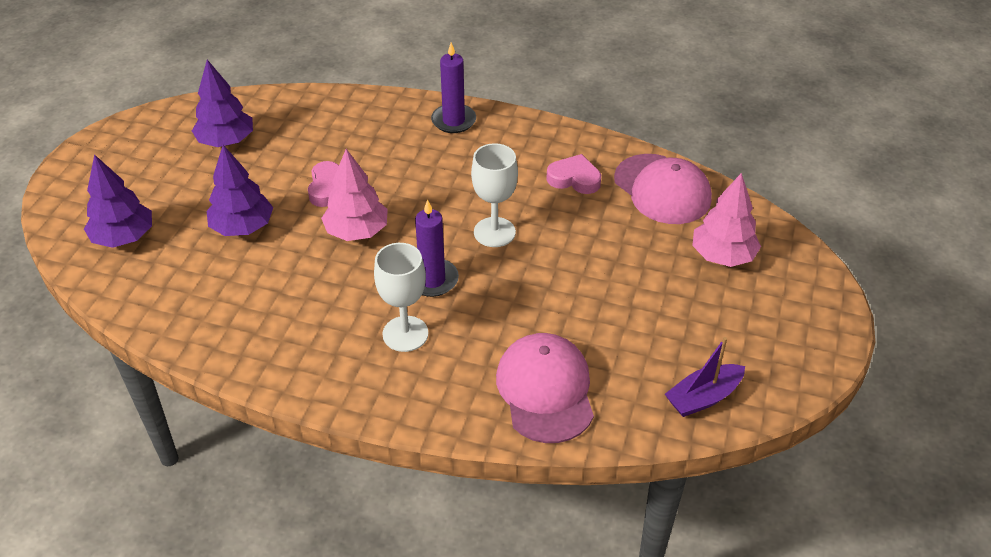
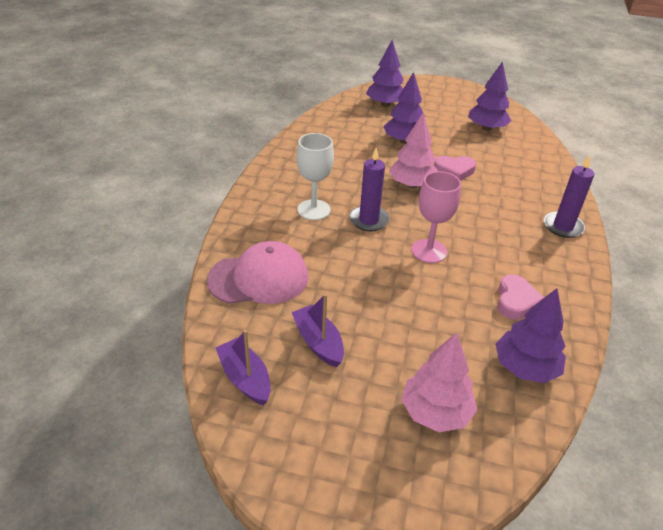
camera: 85 degrees right, 5 degrees down
(494, 232) = (429, 251): white goblet -> pink goblet
(646, 336) = (318, 342): none -> purple boat
(662, 189) = (525, 367): pink cap -> purple tree

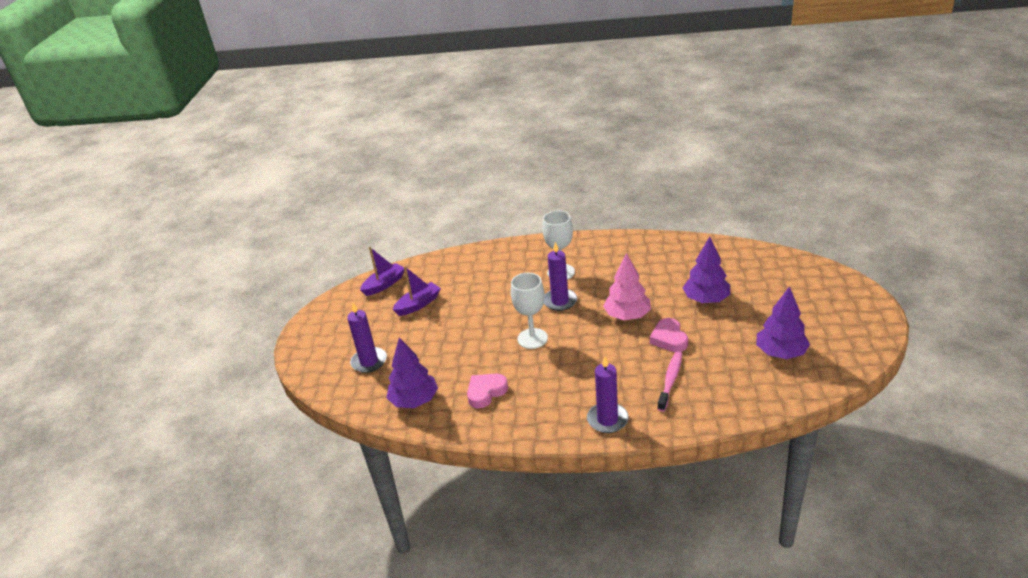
camera: 85 degrees right, 5 degrees down
(259, 278) = (471, 268): pink cap -> none
(385, 104) = (776, 275): purple tree -> none
(429, 251) = (532, 338): pink goblet -> white goblet
(435, 412) = (369, 362): pink tree -> purple candle
(512, 183) = (670, 380): none -> pink toothbrush
(516, 301) = (486, 392): pink heart -> pink heart turned 135 degrees clockwise

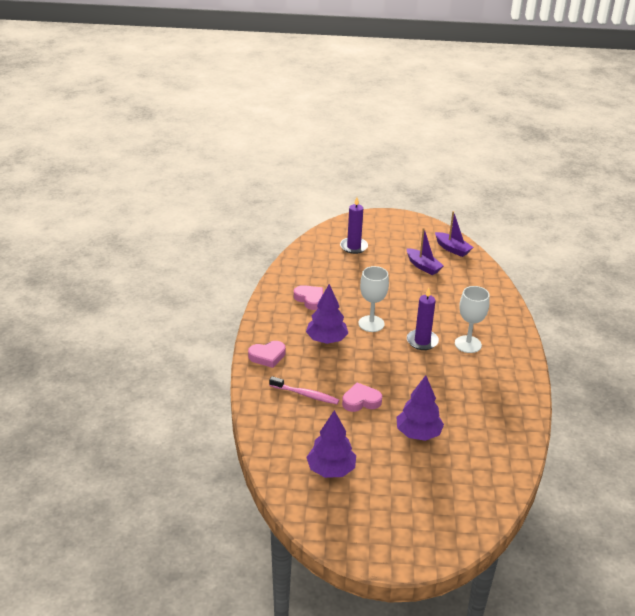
camera: 85 degrees right, 0 degrees up
(414, 401) = (307, 268): purple tree -> purple tree (326, 340)
(607, 420) = (267, 356): purple candle -> pink heart
(627, 316) = (397, 379): pink tree -> none

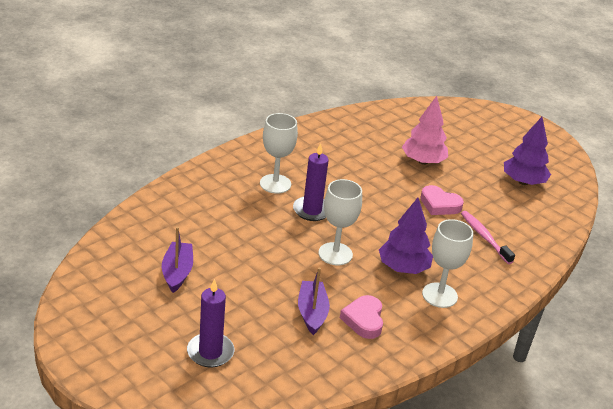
camera: 140 degrees left, 0 degrees up
(267, 356) = (485, 290): pink heart -> none
(288, 337) = (439, 295): none -> white goblet
(418, 433) = (423, 161): purple tree -> pink tree
(452, 249) = (106, 269): purple boat -> purple boat (312, 313)

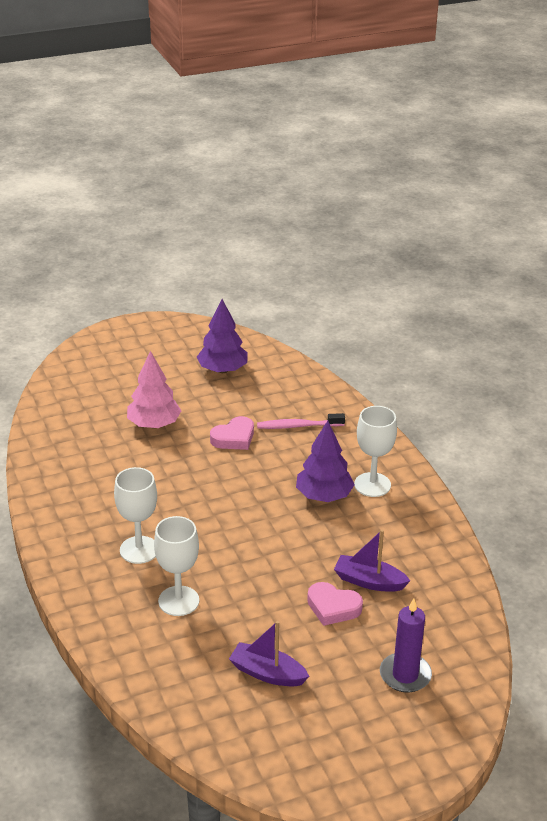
camera: 65 degrees left, 0 degrees up
(312, 210) = (202, 534): purple candle -> none
(335, 254) = (283, 537): white goblet -> white goblet (178, 601)
(364, 320) = (391, 547): pink heart -> pink heart (333, 607)

